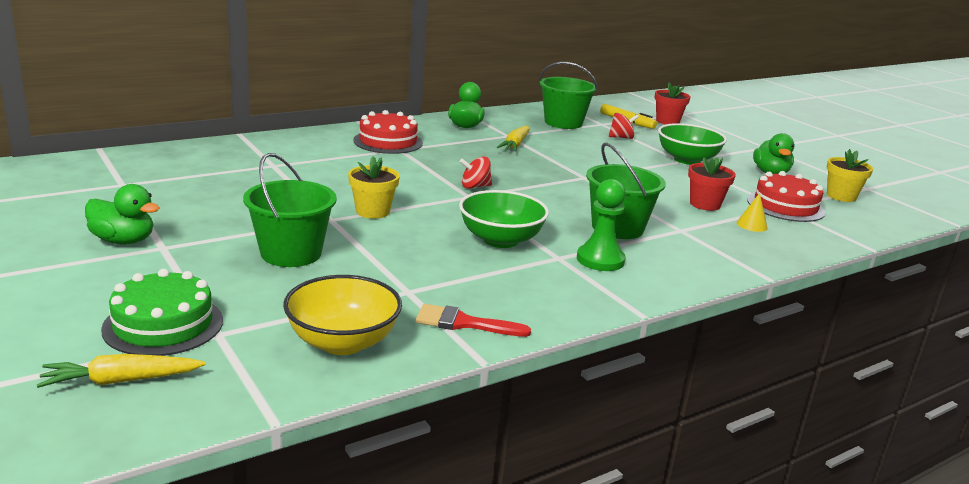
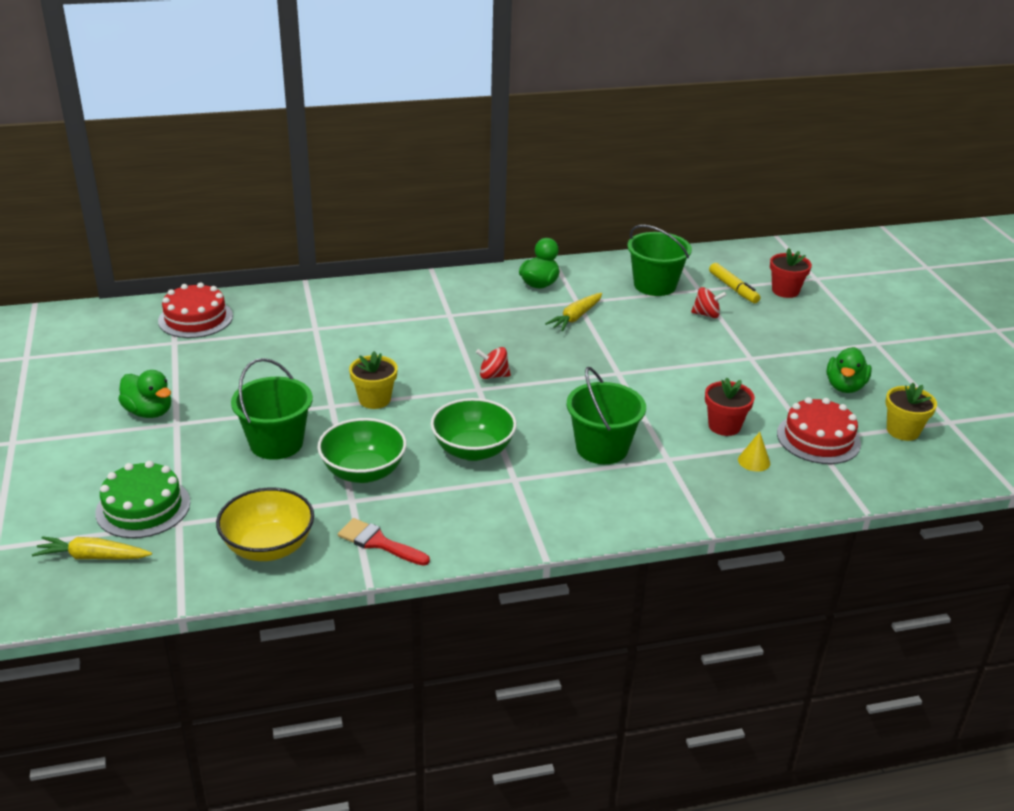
camera: 20 degrees right, 10 degrees up
(388, 142) = (443, 302): red cake -> red cake (195, 318)
(600, 260) = (553, 487): green pawn -> none
(687, 160) = (758, 356): green bowl -> green bowl (363, 472)

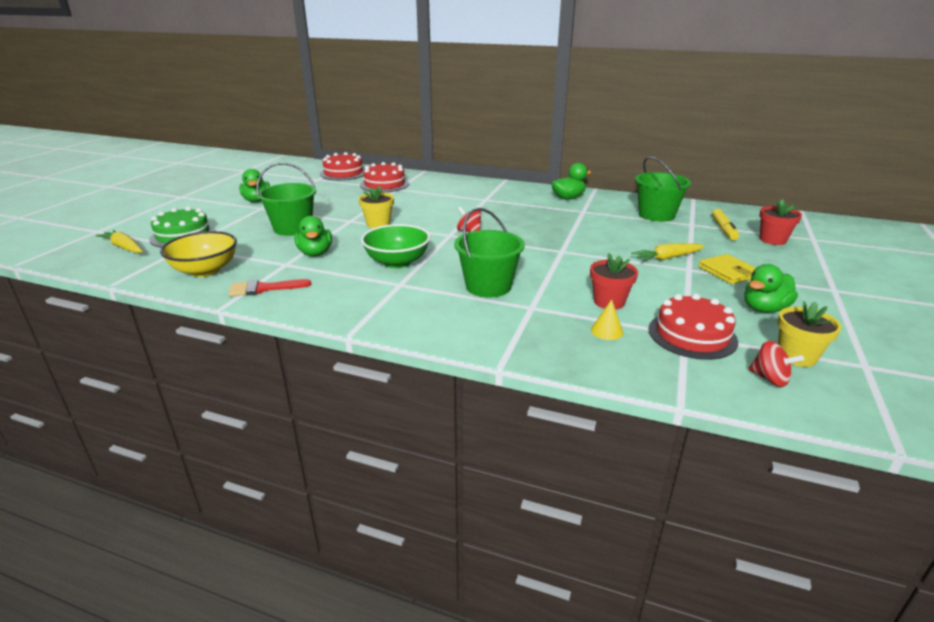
camera: 35 degrees right, 5 degrees down
(286, 324) = (384, 184): none -> red cake
(363, 472) = (315, 253): green bowl -> green duck
(378, 542) = (264, 288): red brush -> red brush turned 75 degrees counterclockwise
(576, 317) = (571, 218): yellow carrot -> yellow carrot (667, 258)
(706, 314) = (680, 238): red spinning top -> red spinning top (769, 379)
(784, 350) = (728, 272): none -> yellow wallet

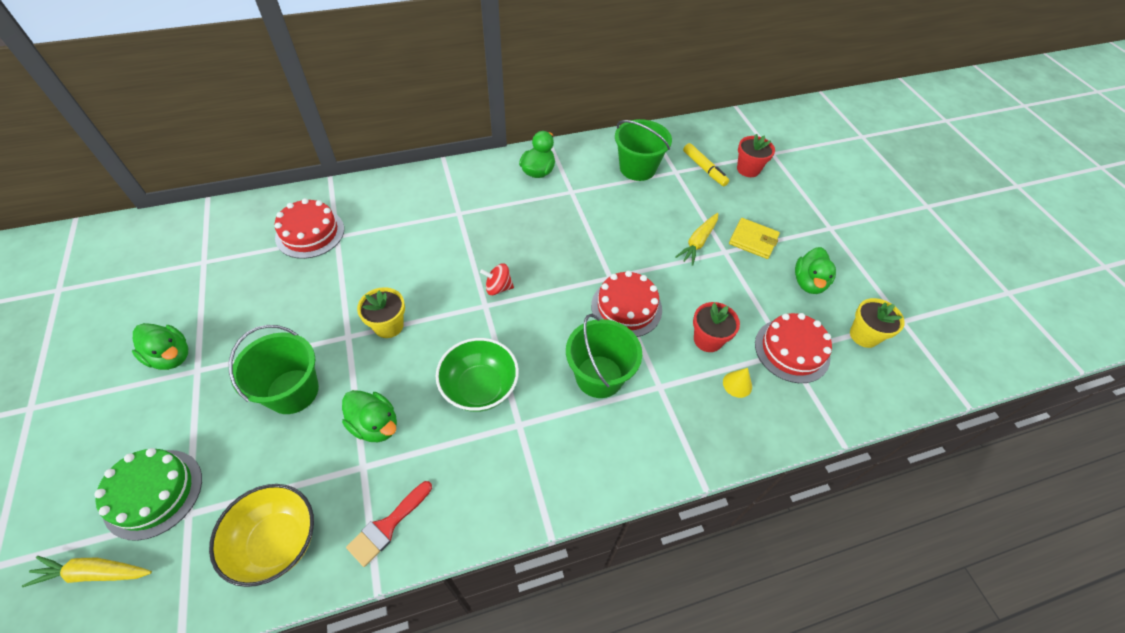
camera: 40 degrees left, 25 degrees up
(343, 173) = (226, 230): red cake -> red cake (626, 307)
(769, 379) = (868, 375): red spinning top -> none

